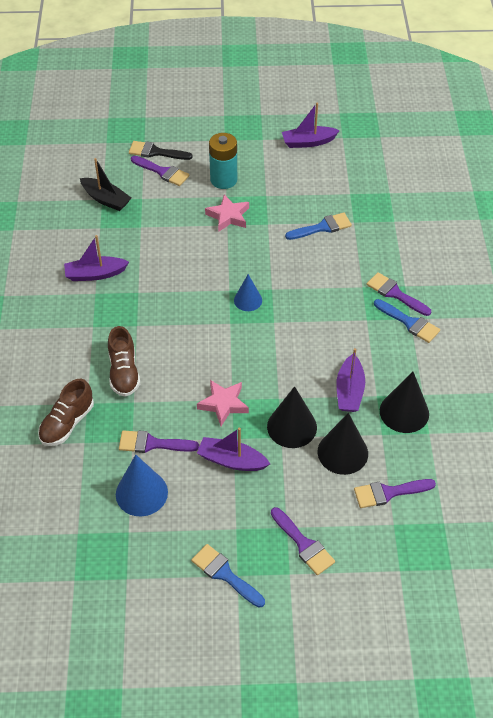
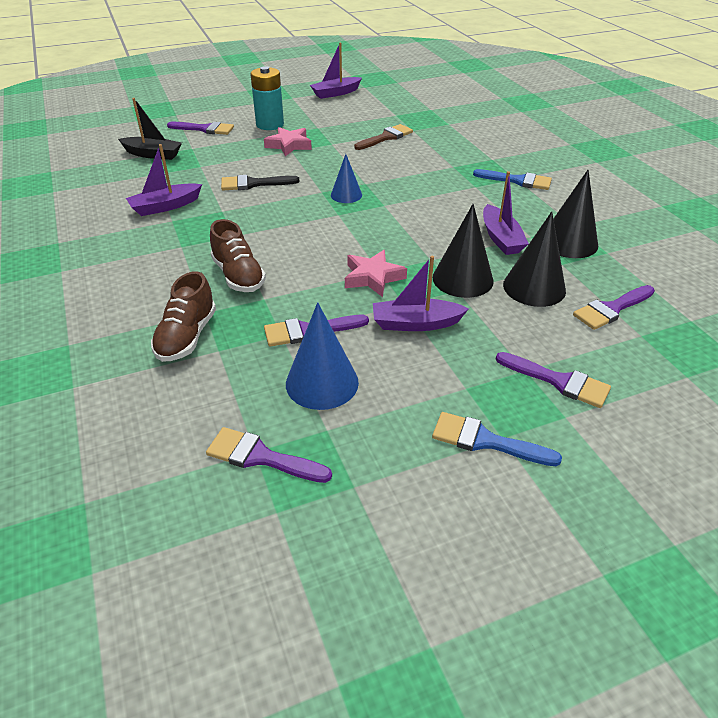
camera: 20 degrees left, 10 degrees down
(156, 152) = (191, 119): black brush -> black brush (253, 184)
(322, 227) = (386, 137): blue brush -> brown brush
(395, 293) = (488, 165): purple brush -> purple brush (261, 457)

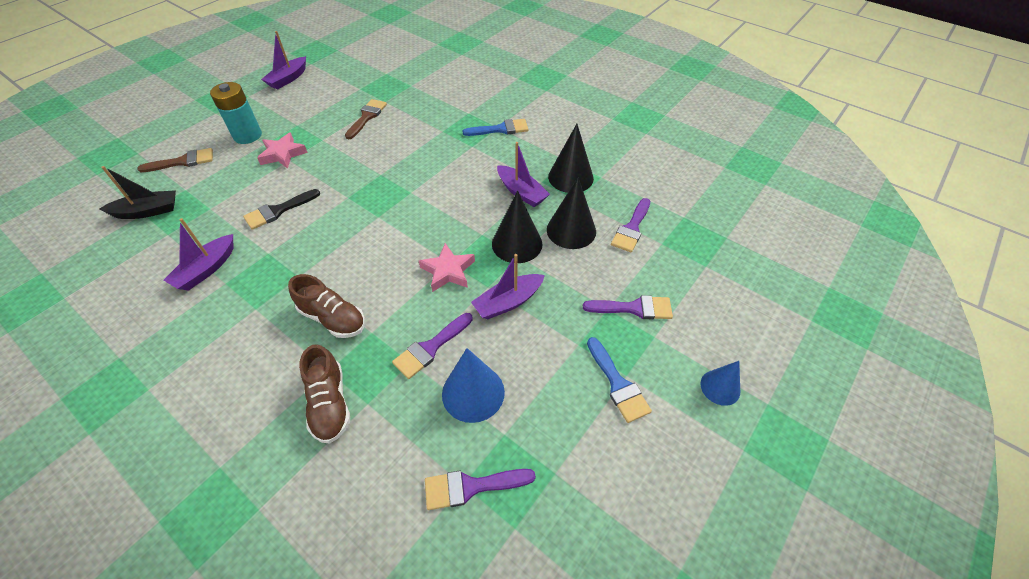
camera: 30 degrees left, 10 degrees up
(205, 129) = (183, 161): purple brush -> brown brush
(346, 195) = (372, 193): blue cone -> blue cone (720, 387)
(485, 441) = (617, 384): blue brush -> blue brush turned 105 degrees counterclockwise

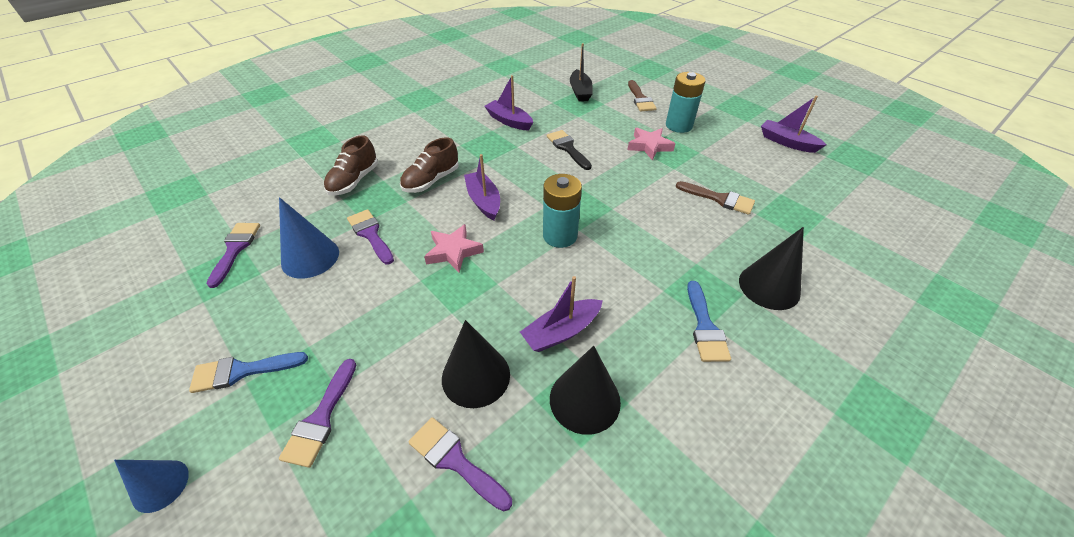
camera: 100 degrees right, 5 degrees down
(330, 403) = (354, 181): brown shoe -> brown shoe turned 60 degrees counterclockwise
(419, 203) = (560, 236): none -> turquoise battery
(508, 302) = (392, 294): purple boat -> purple boat (484, 201)
(517, 244) = (471, 313): black cone -> black cone (769, 286)

